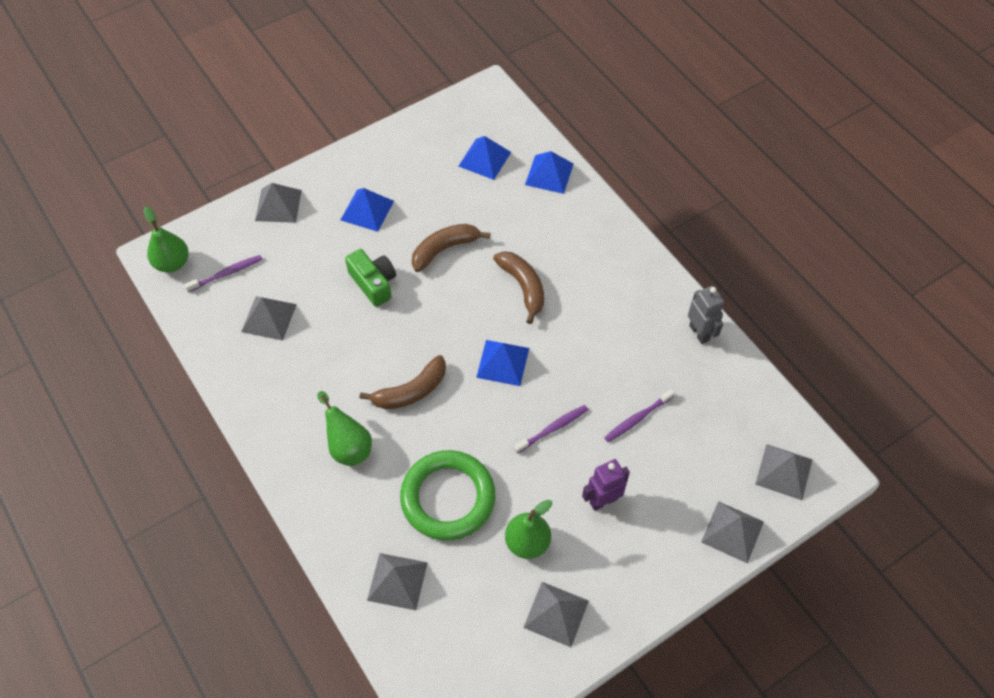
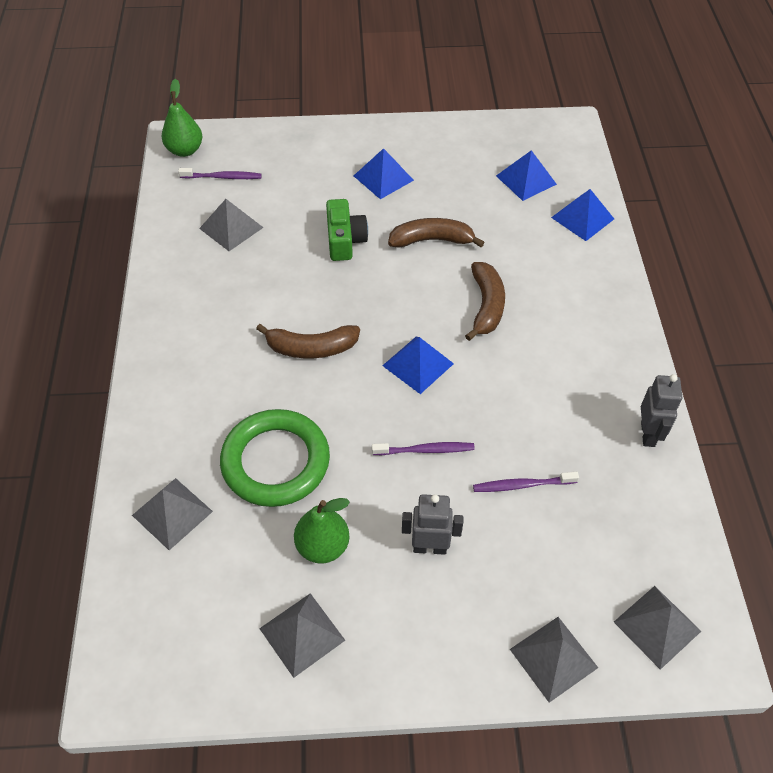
camera: 30 degrees right, 5 degrees down
(278, 205) = (307, 142): grey pyramid -> none
(348, 446) = (218, 368): green pear -> none
(603, 500) = (429, 547): purple robot -> grey robot

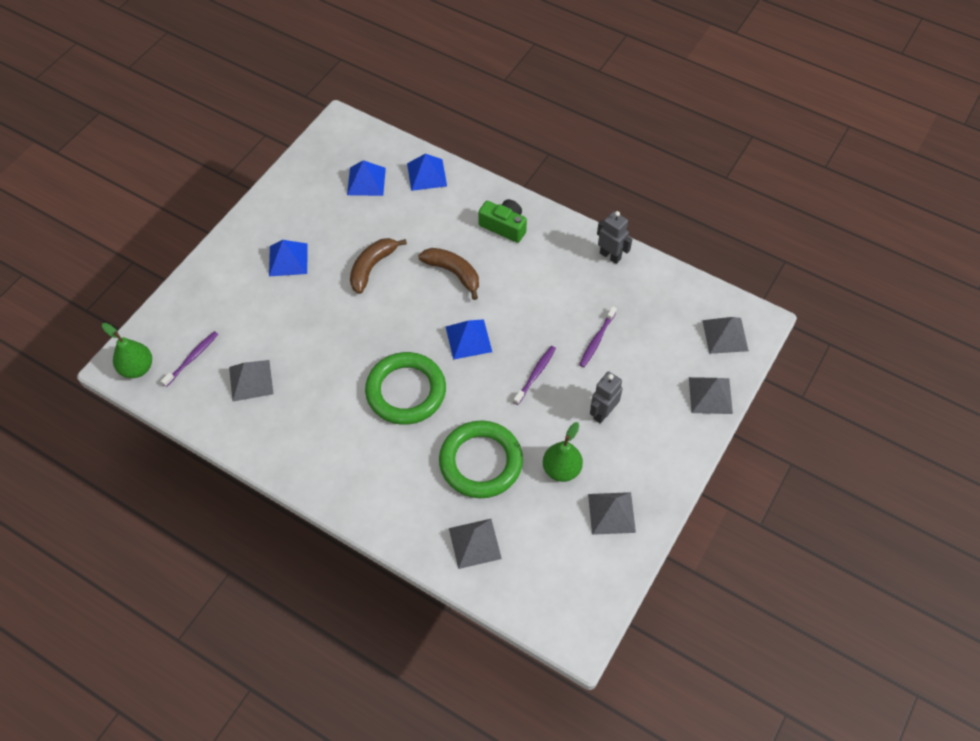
camera: 55 degrees left, 5 degrees up
(311, 348) = (406, 391): brown banana -> green ring
(344, 240) = (326, 317): green camera -> green camera (504, 226)

